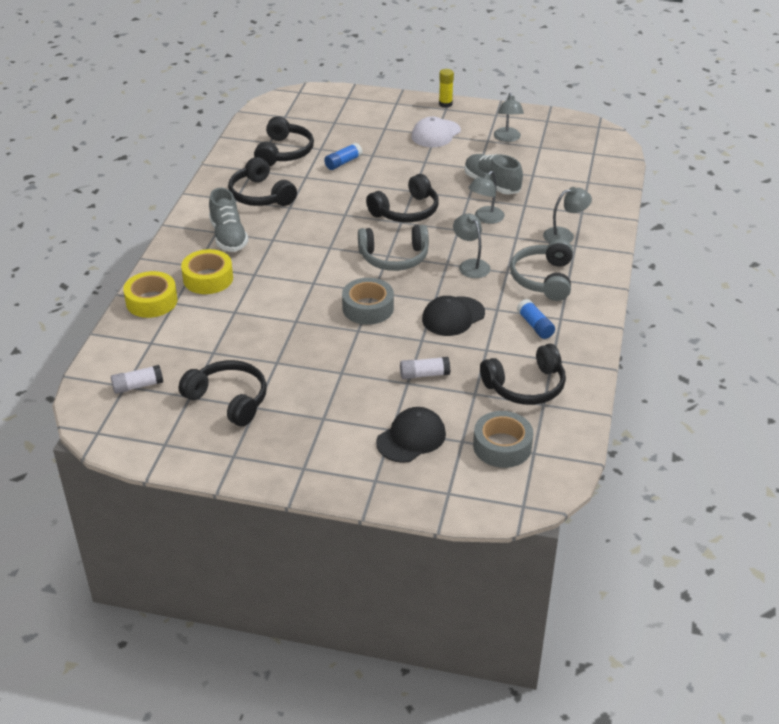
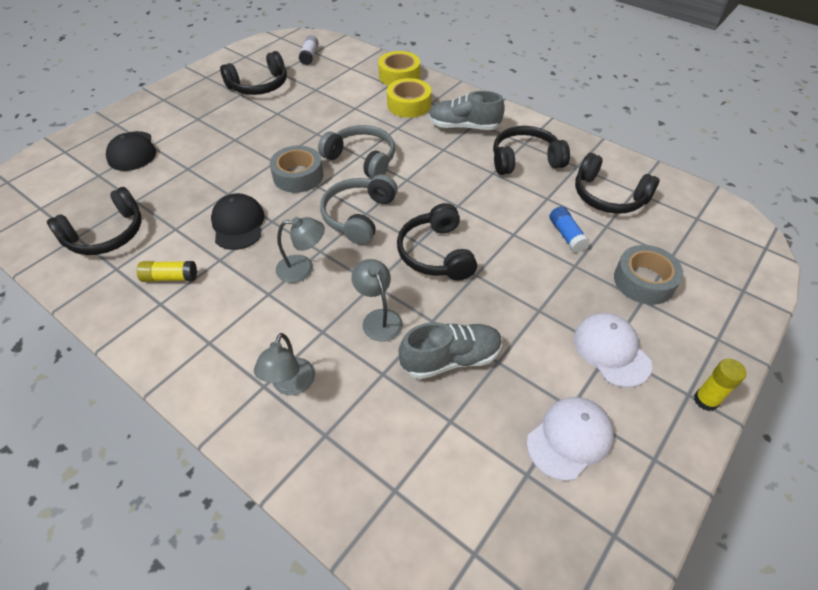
camera: 115 degrees right, 10 degrees up
(424, 374) = (186, 180): white glue stick -> none
(502, 446) = (67, 193): grey tape -> grey tape (644, 281)
(507, 138) = (569, 438): grey lamp -> white cap
(526, 386) = (106, 235): black headphones -> black headphones turned 135 degrees counterclockwise
(535, 325) = (170, 277): blue glue stick -> yellow glue stick
(543, 279) = (231, 320): grey headphones -> grey headphones (362, 159)

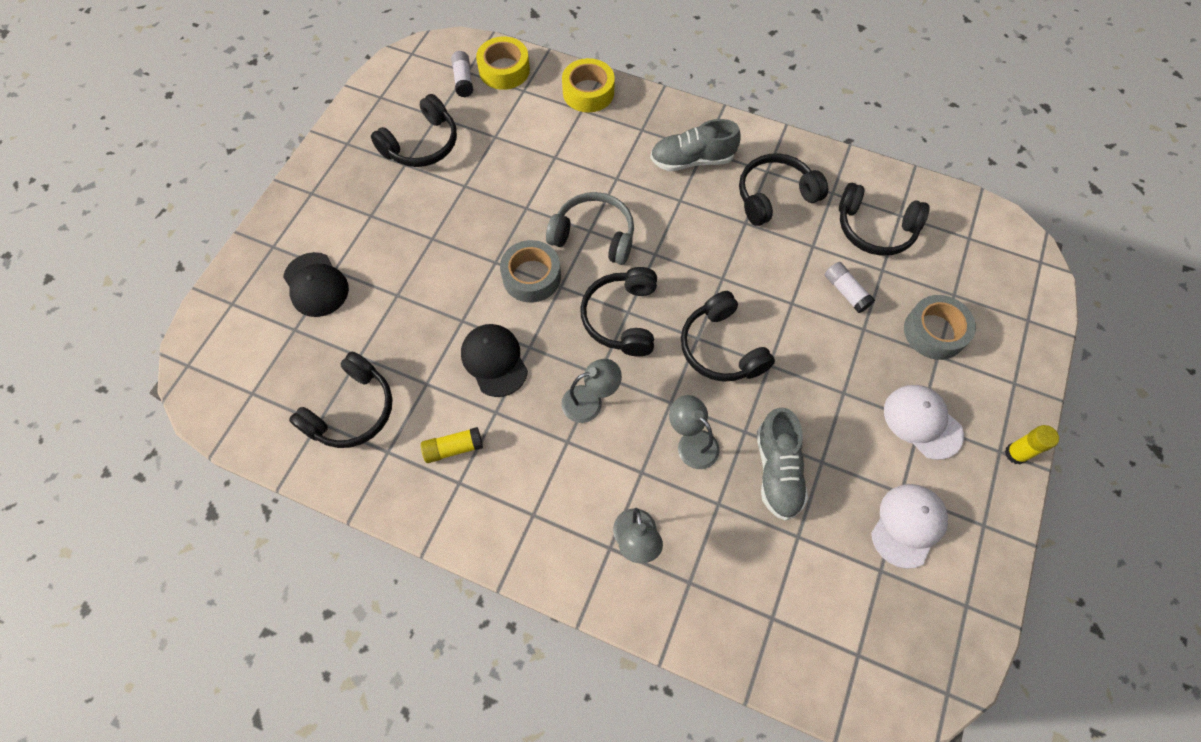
camera: 15 degrees left, 15 degrees up
(358, 216) = (621, 318): grey headphones -> black headphones
(409, 104) = (617, 138): yellow tape -> yellow tape (504, 70)
(451, 359) = (777, 471): grey shoe -> grey shoe turned 120 degrees clockwise
(566, 235) = (845, 292): blue glue stick -> white glue stick

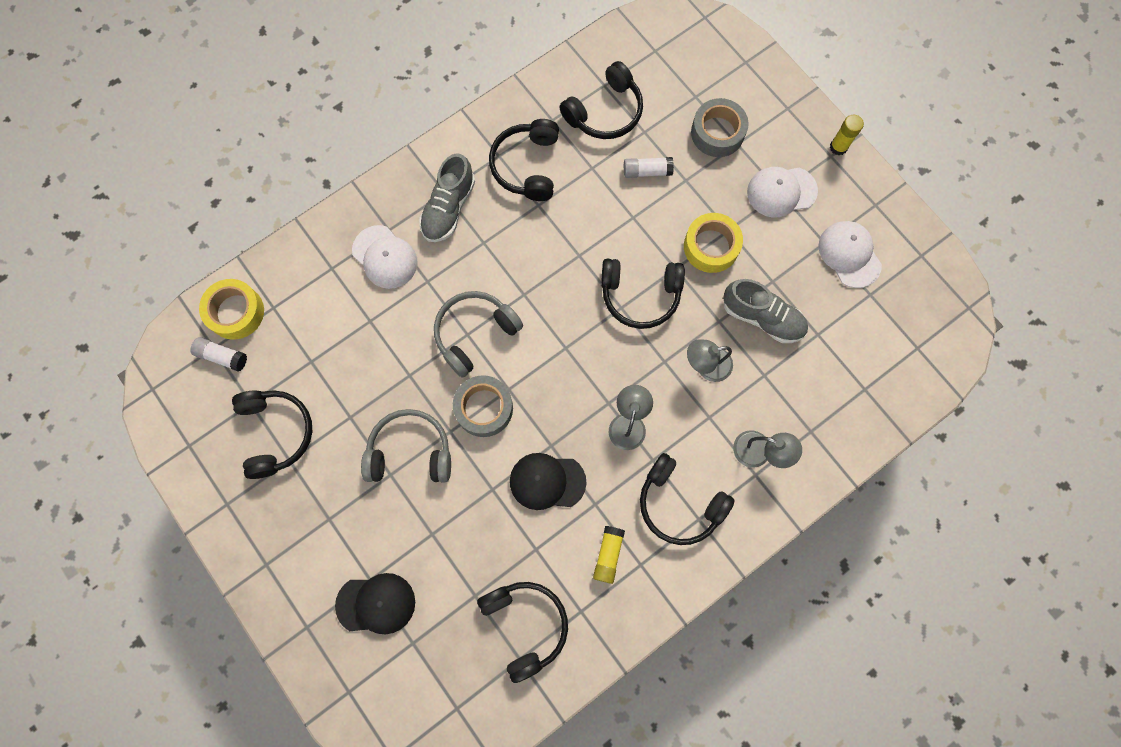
camera: 60 degrees left, 10 degrees up
(460, 242) = (410, 452): none -> grey headphones
(588, 92) = (315, 251): yellow tape -> yellow tape (711, 246)
(616, 139) = (385, 257): none -> white cap
(621, 318) = (568, 356): black headphones -> black headphones (679, 504)

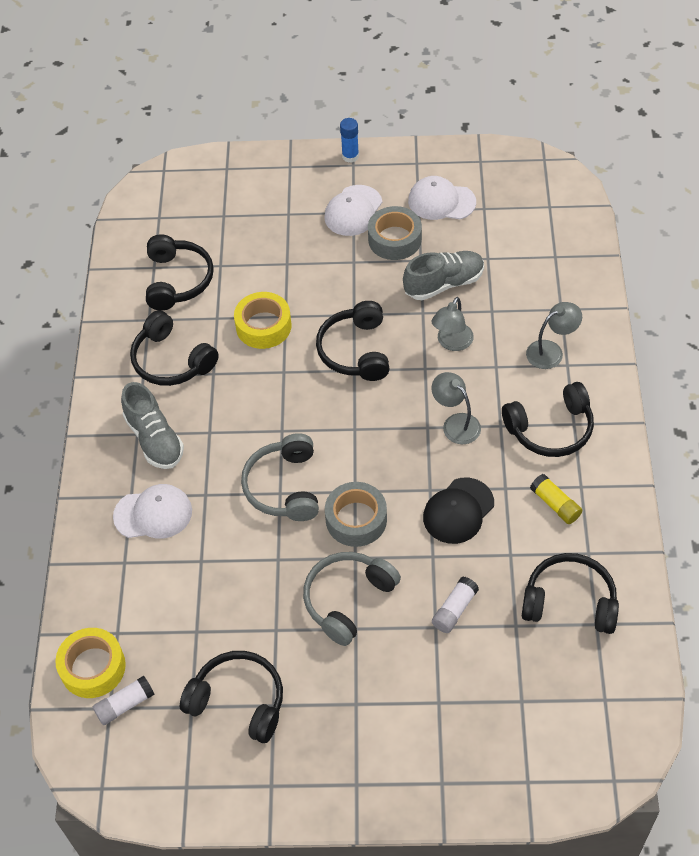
camera: 50 degrees left, 20 degrees down
(376, 604) = (464, 710): black cap -> none
(640, 295) = (355, 351): black headphones -> black headphones turned 135 degrees clockwise
(647, 171) = (255, 284): white glue stick -> white glue stick (454, 610)
(711, 246) = (357, 281): yellow tape -> yellow tape (263, 326)
(717, 133) = (267, 220): grey tape -> grey tape (394, 239)
(838, 147) = (350, 156): yellow glue stick -> blue glue stick

